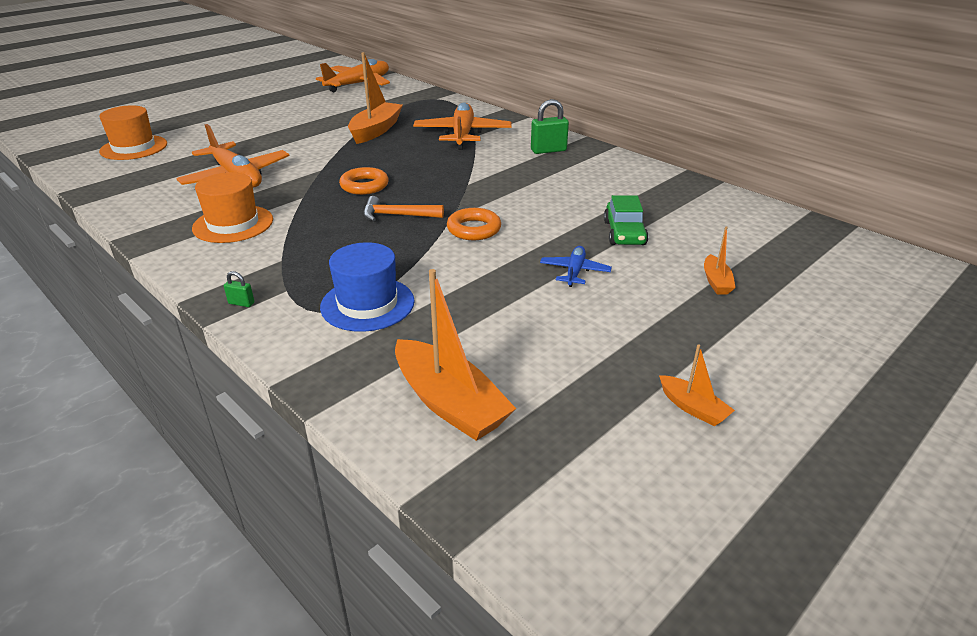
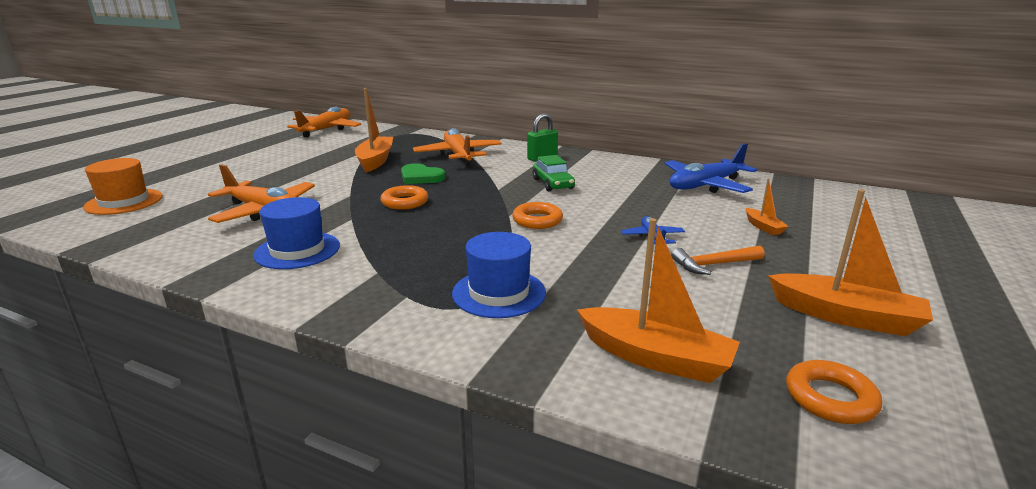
camera: 20 degrees left, 10 degrees down
(233, 224) = (297, 250): orange hat -> blue hat
(241, 303) = (369, 316): green padlock -> none
(397, 215) = (458, 220): orange hammer -> orange hammer (713, 265)
(403, 157) = (420, 177): none -> green heart
(577, 487) = (830, 398): none -> orange ring
(624, 233) = (661, 205): green car -> green car (553, 184)
(692, 408) = (845, 316): orange boat -> orange boat, size x2.00
(703, 215) = (705, 185): none -> blue plane

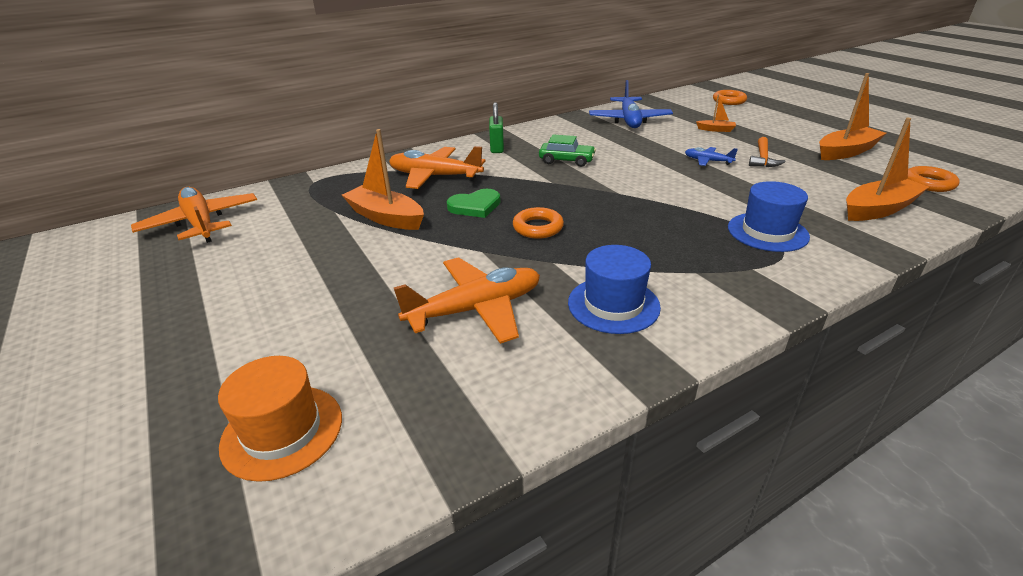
camera: 55 degrees left, 10 degrees up
(537, 220) = (641, 186): orange ring -> orange ring (729, 101)

